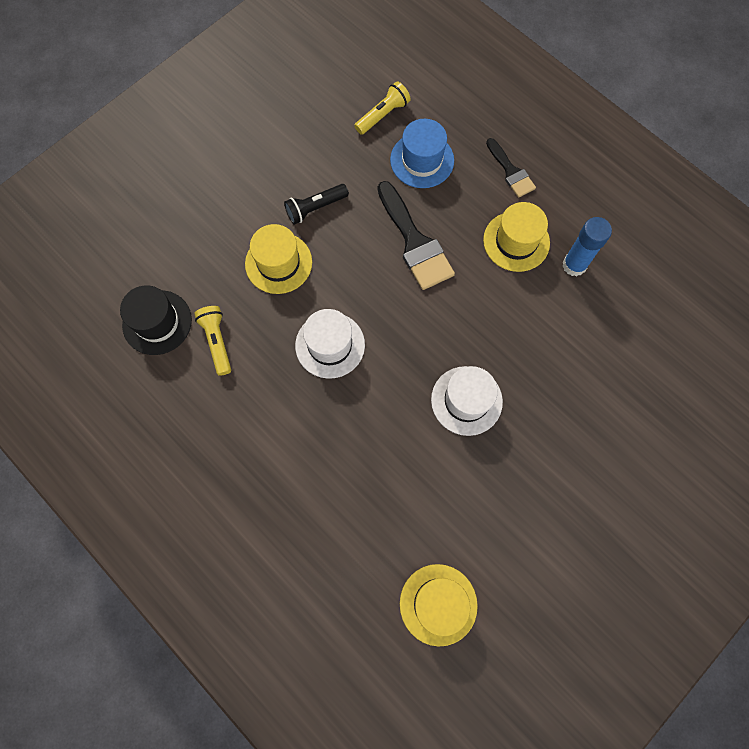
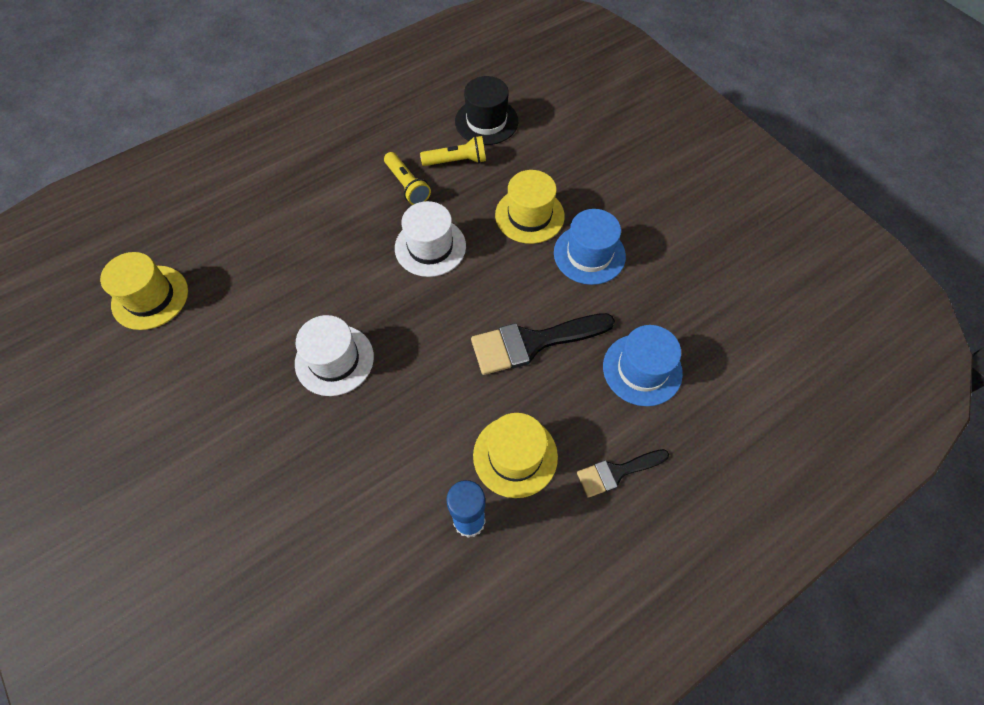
camera: 100 degrees right, 10 degrees down
(315, 208) = (589, 254): black flashlight -> blue hat
(382, 115) = (709, 337): yellow flashlight -> yellow flashlight (407, 185)

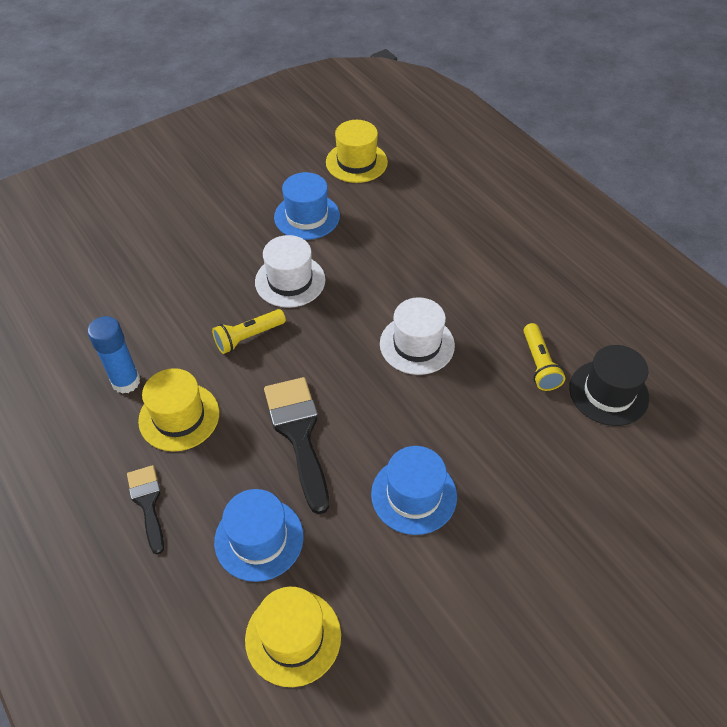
camera: 90 degrees right, 10 degrees down
(233, 347) = (307, 216): none -> blue hat
(407, 185) = (497, 322): yellow flashlight -> yellow flashlight (248, 337)
(529, 215) = (466, 435): yellow hat -> yellow hat (293, 637)

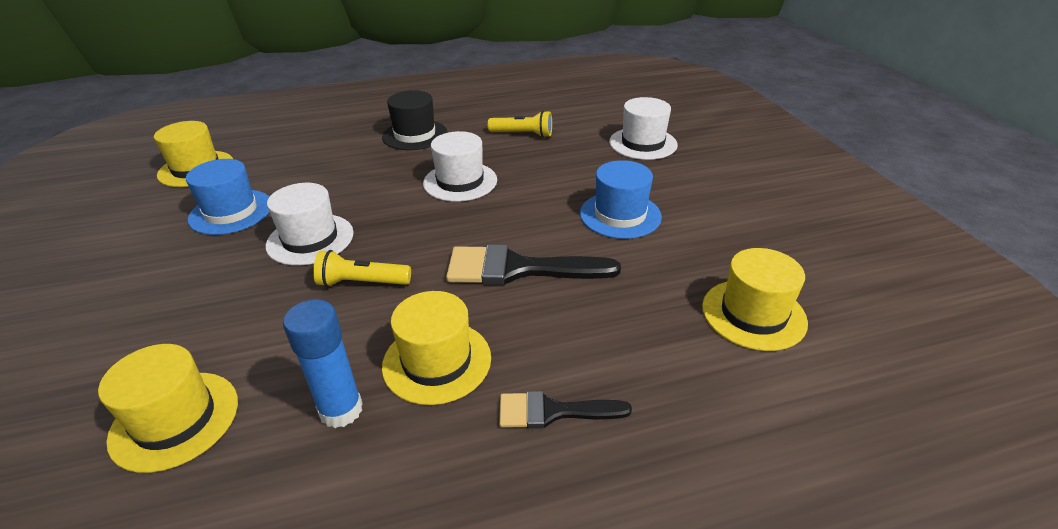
camera: 70 degrees left, 15 degrees down
(104, 306) = (175, 420): none -> yellow hat
(248, 337) = (362, 283): yellow flashlight -> yellow flashlight turned 105 degrees clockwise
(259, 539) = (635, 319): blue hat -> none
(581, 488) = (643, 143): none -> white hat
(608, 393) = (566, 116): black hat -> black hat (415, 135)

